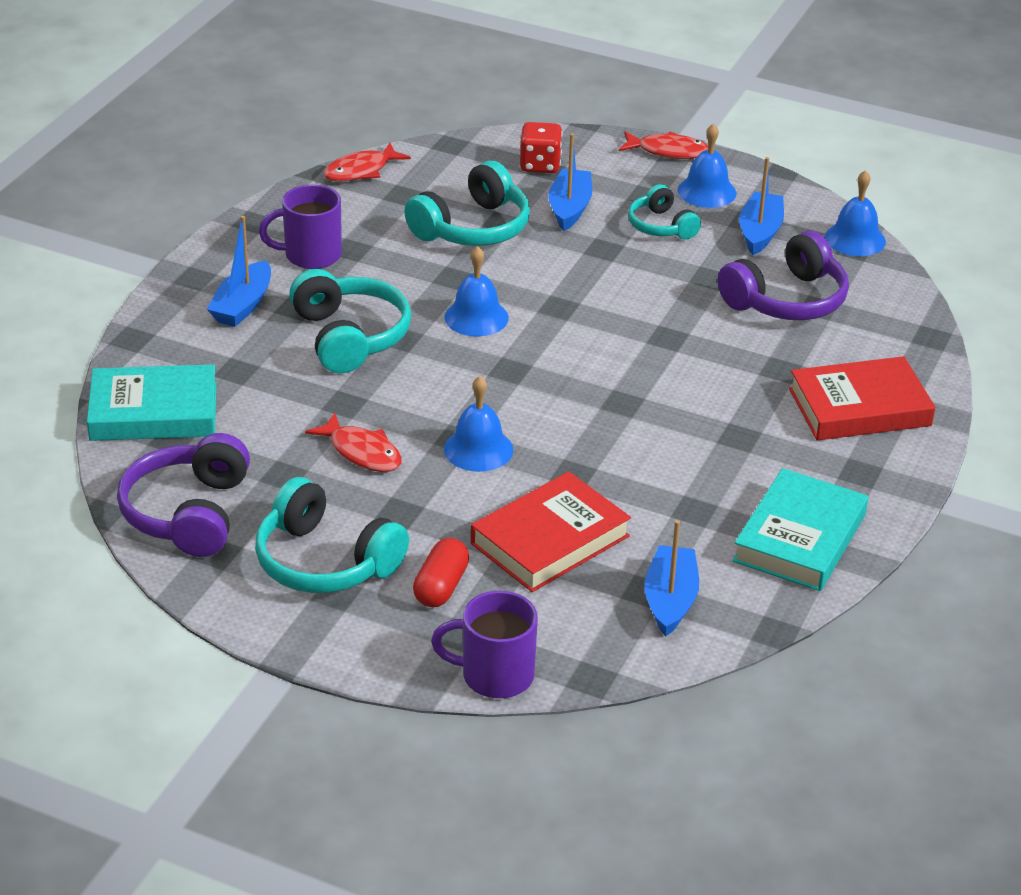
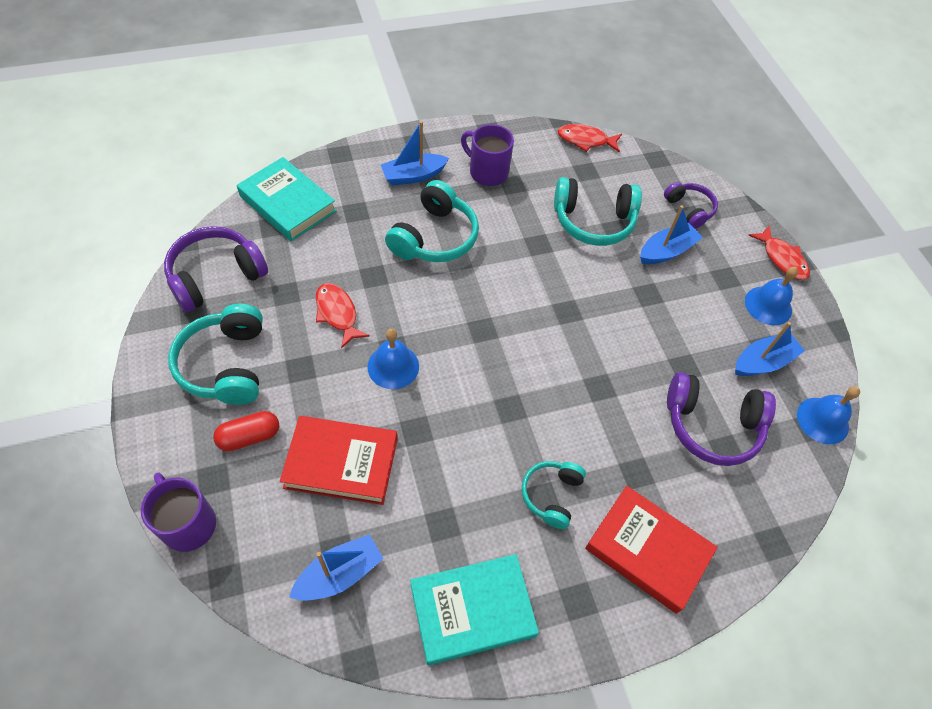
camera: 45 degrees right, 20 degrees up
(361, 452) = (337, 313): red fish -> red fish turned 150 degrees clockwise
(476, 317) = (514, 280): blue bell -> none
(540, 165) = (689, 209): red dice -> purple headphones
(661, 226) = (705, 307): turquoise headphones -> turquoise headphones (551, 495)

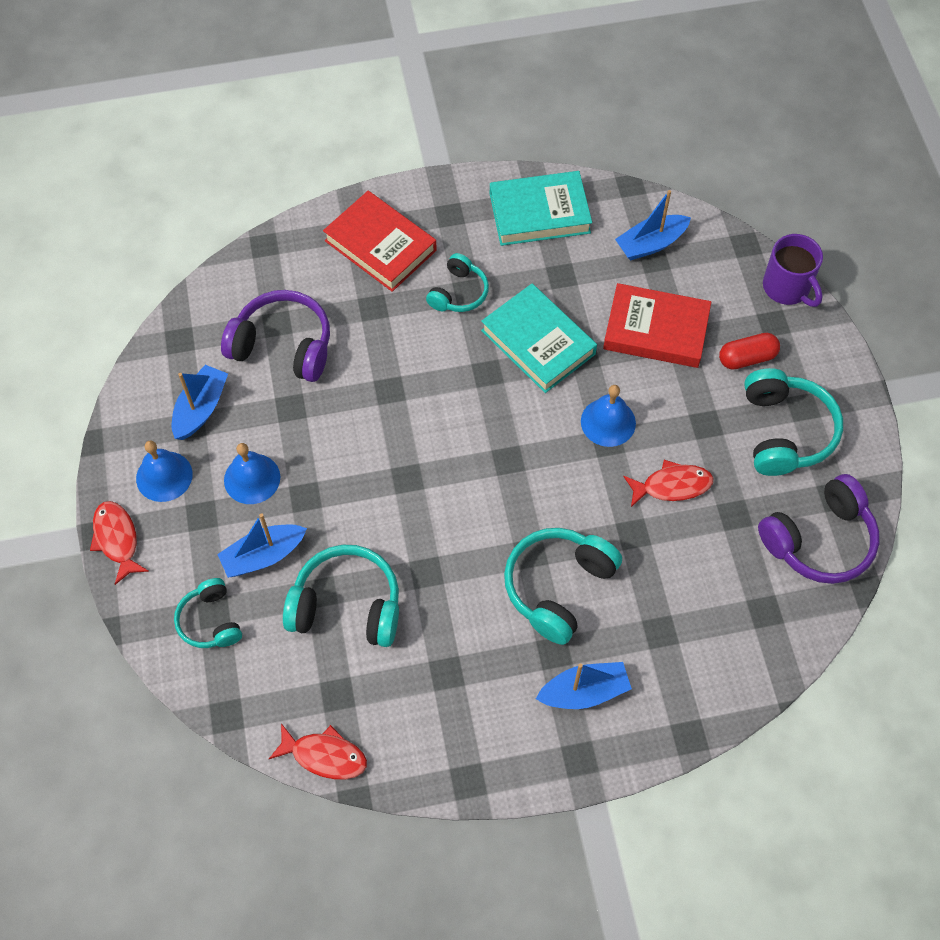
camera: 170 degrees left, 5 degrees up
(287, 204) = (750, 647): turquoise book -> turquoise book (538, 342)
(337, 313) = (672, 486): red fish -> red fish turned 75 degrees counterclockwise
(487, 172) = (479, 696): purple mug -> none
(689, 209) = (210, 621): purple headphones -> turquoise headphones
(763, 362) = (201, 409): blue boat -> blue boat turned 135 degrees clockwise
(822, 420) = (164, 345): blue bell -> blue bell (252, 478)

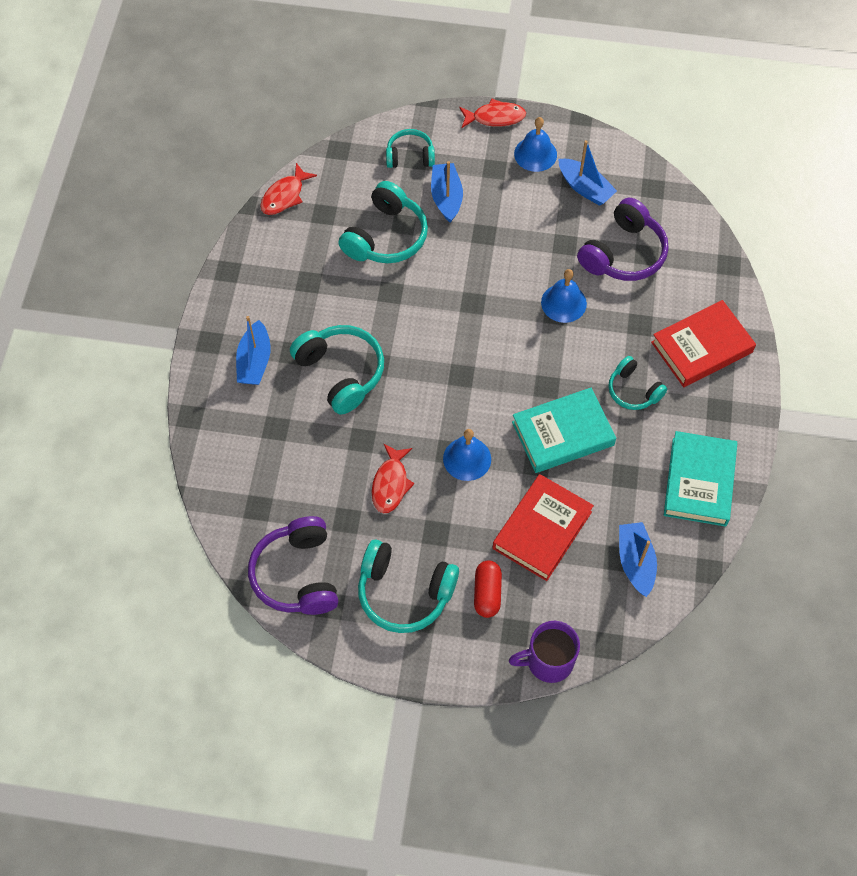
camera: 110 degrees right, 0 degrees up
(252, 478) = (512, 205): blue bell -> blue bell (563, 303)

